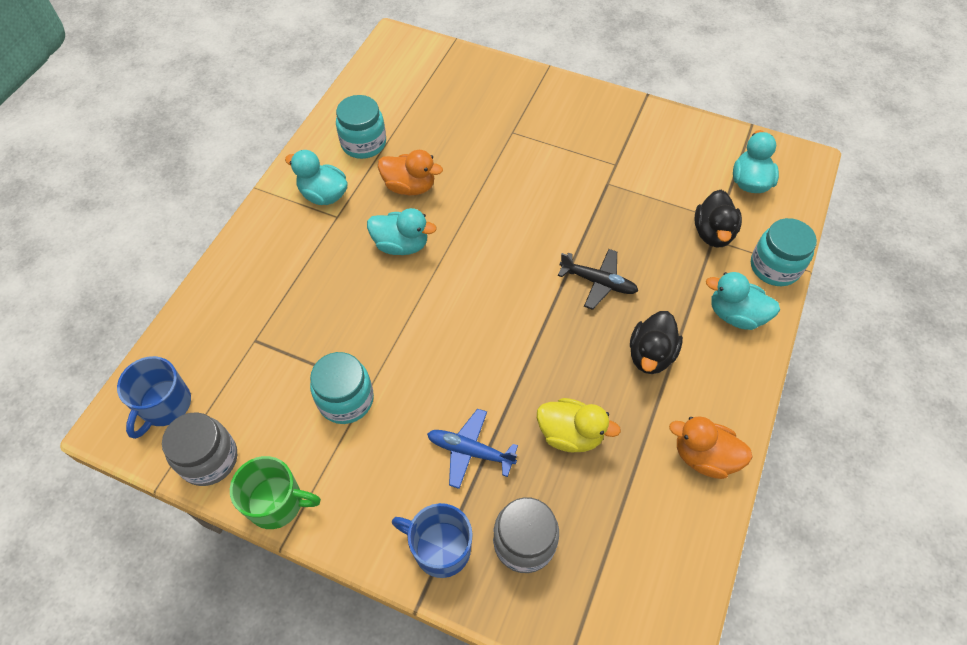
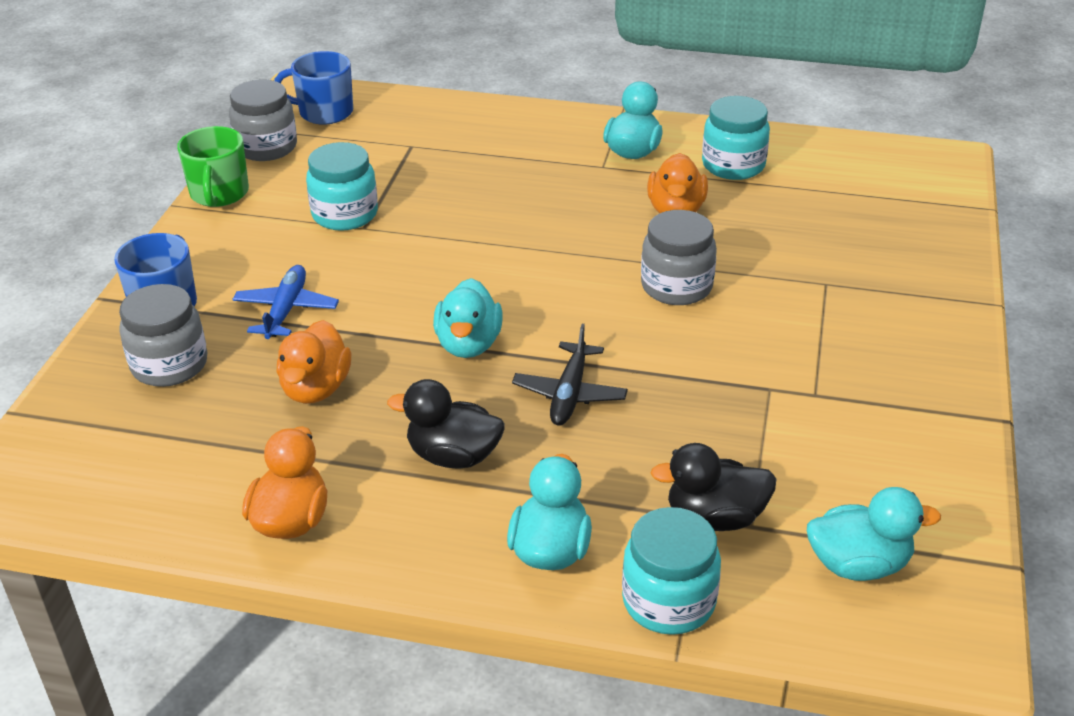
camera: 80 degrees right, 20 degrees down
(401, 245) = (576, 218): turquoise duck -> turquoise duck (468, 344)
(498, 205) = (676, 286): none -> grey jar
(570, 434) = (316, 388): yellow duck -> orange duck

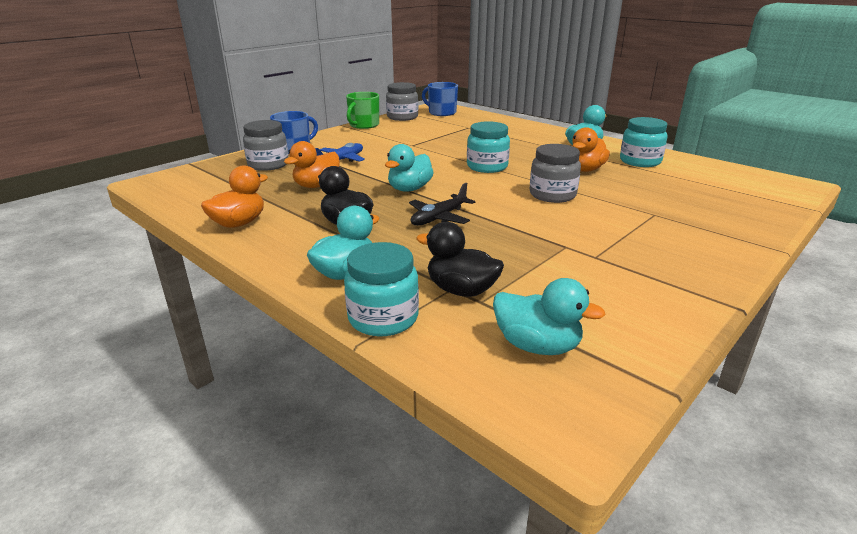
camera: 30 degrees right, 10 degrees down
(345, 214) = (409, 140): turquoise jar -> turquoise jar (487, 167)

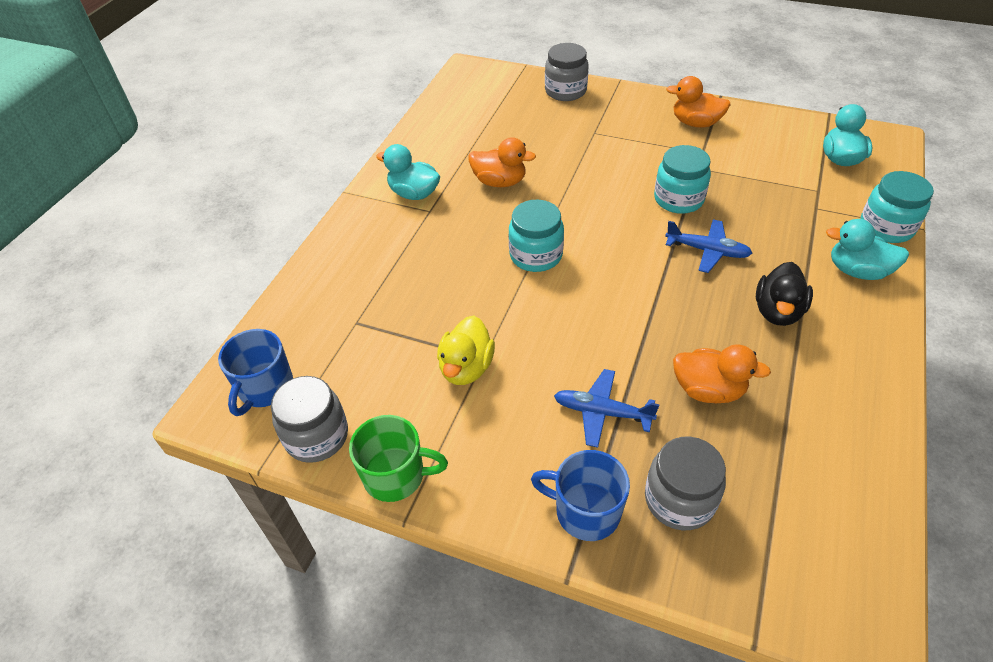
camera: 110 degrees left, 20 degrees up
(239, 223) = (859, 403): orange duck -> orange duck (695, 123)
(409, 141) = (466, 368): none -> yellow duck
(409, 189) = (653, 298): turquoise duck -> none
(439, 218) = (707, 251): black plane -> blue plane
(461, 290) = (815, 202): black duck -> none
(552, 195) = (591, 192): grey jar -> grey jar (565, 91)
(640, 161) = (448, 150): turquoise jar -> turquoise jar (678, 199)

